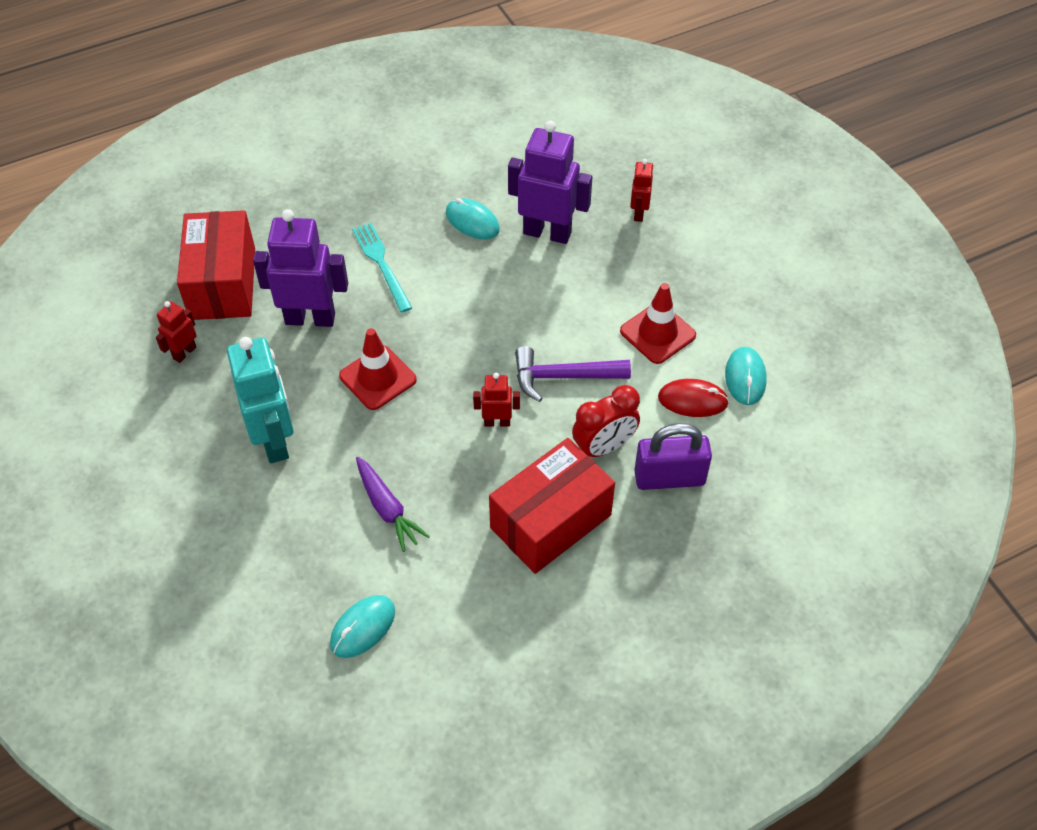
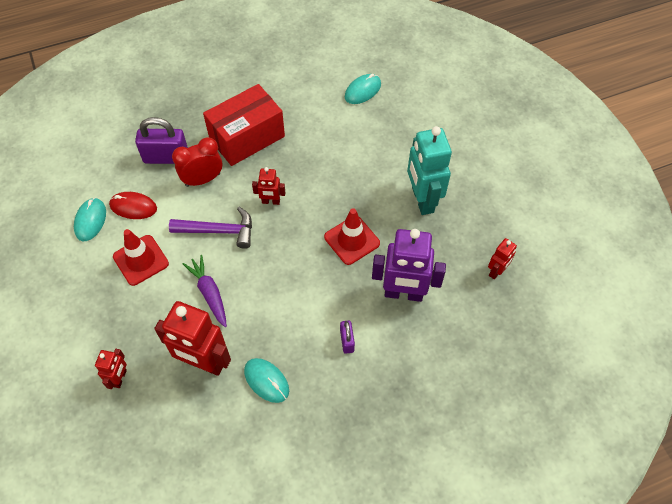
camera: 175 degrees left, 5 degrees up
(222, 283) = (477, 332): red box -> none
(381, 264) = (347, 341): turquoise fork -> purple padlock
(387, 509) = (347, 152): purple carrot -> purple carrot (209, 293)
(547, 232) = (204, 363): purple robot -> red robot

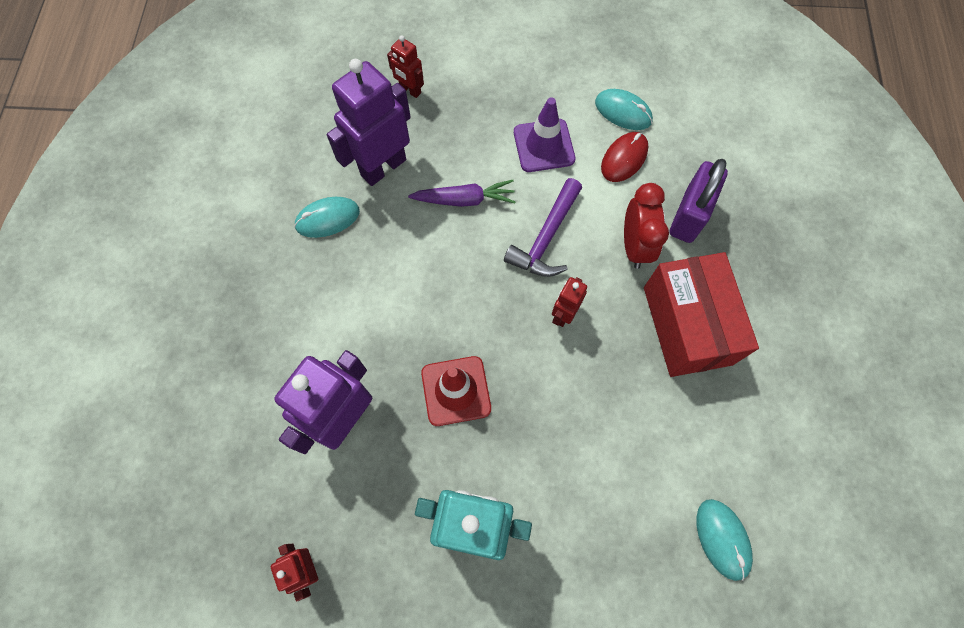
camera: 115 degrees right, 10 degrees up
(141, 260) = (544, 146): red traffic cone -> purple traffic cone
(204, 363) = (383, 167): red robot -> purple robot
(347, 341) = (324, 321): purple padlock -> none

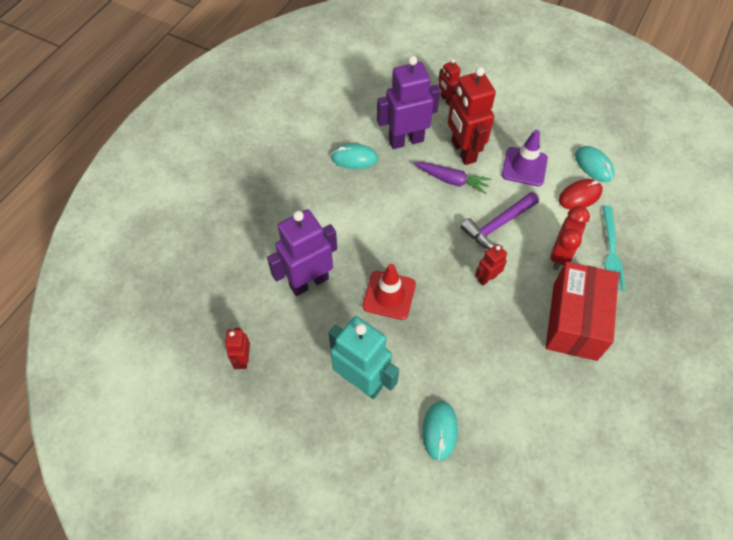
camera: 25 degrees right, 10 degrees down
(461, 154) = (463, 151): none -> red robot
(689, 215) = (611, 250): purple padlock -> turquoise fork
(722, 539) = (533, 470): turquoise mouse -> turquoise mouse (440, 430)

